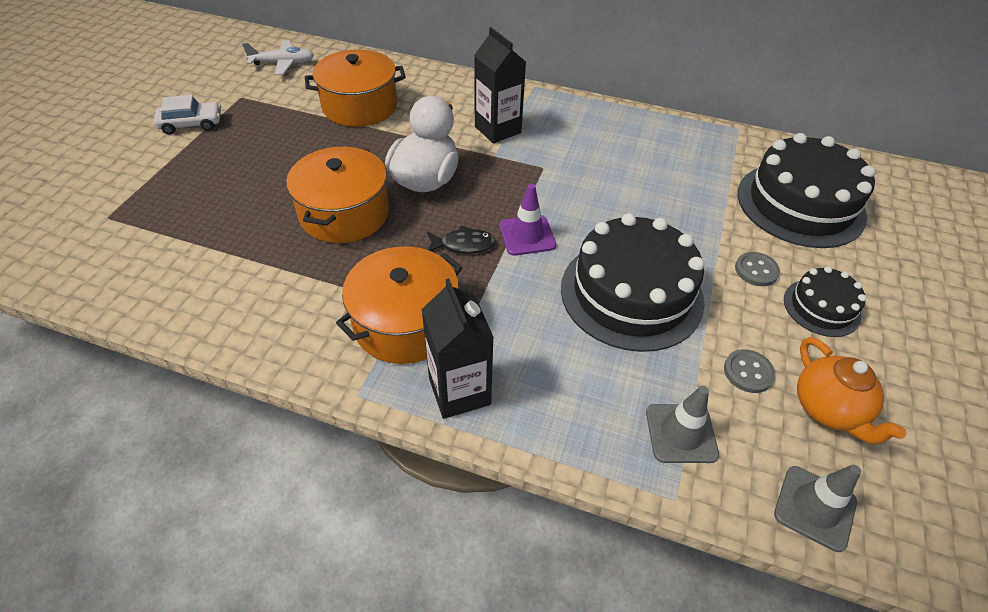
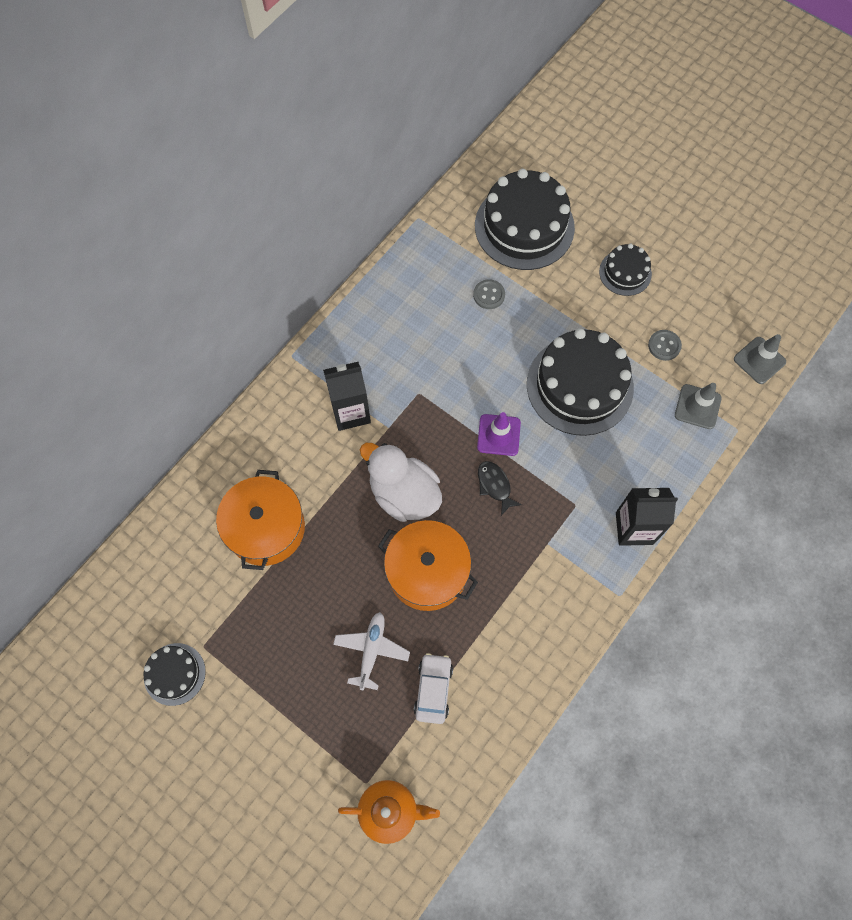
camera: 70 degrees left, 20 degrees up
(191, 124) = (237, 701): white car -> white car (433, 689)
(214, 89) = (174, 674): none -> black cake
(283, 63) = (149, 594): white plane -> white plane (371, 650)
(405, 323) = (564, 549): orange pot -> none
(463, 245) = (495, 486): black fish -> black fish turned 45 degrees counterclockwise
(756, 270) = (581, 294): grey button -> grey button (489, 295)
(828, 409) = (701, 316): orange teapot -> orange teapot (389, 811)

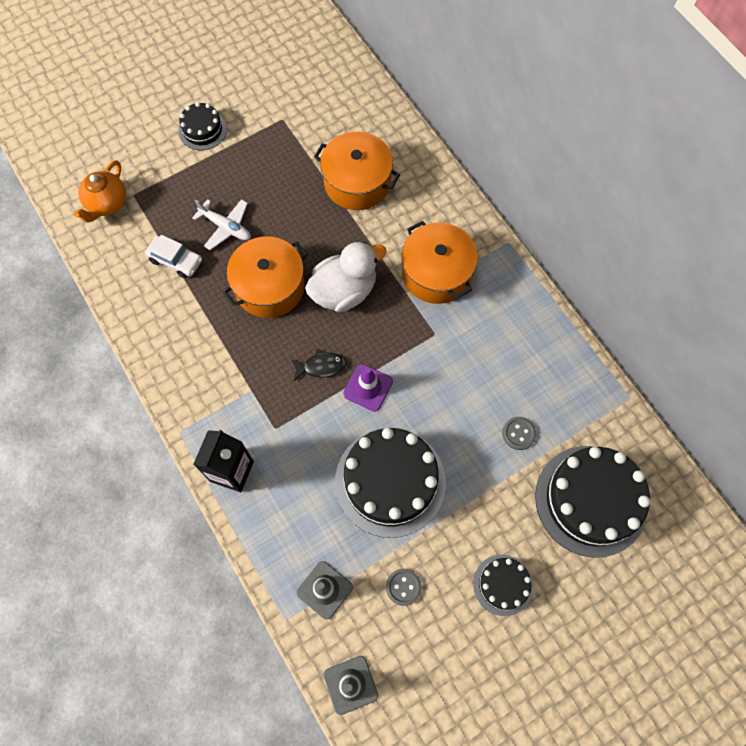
camera: 110 degrees right, 0 degrees up
(174, 674) = (270, 98): black cake -> black cake (202, 130)
(351, 412) = (436, 273): black carton -> orange pot

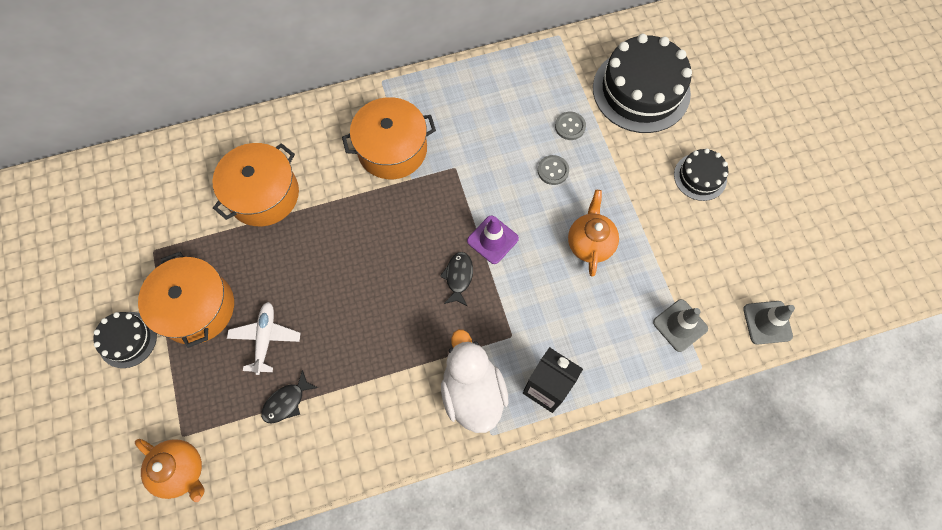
camera: 75 degrees left, 0 degrees up
(176, 260) = (286, 402): white car -> black fish
(226, 227) = (265, 338): white plane -> white plane turned 45 degrees counterclockwise
(269, 287) = (354, 308): orange pot -> orange pot (197, 308)
(344, 291) = (383, 236): white duck -> white duck (472, 392)
(390, 481) = (590, 243): black cake -> orange teapot
(403, 587) = (689, 256): grey button -> grey button (553, 170)

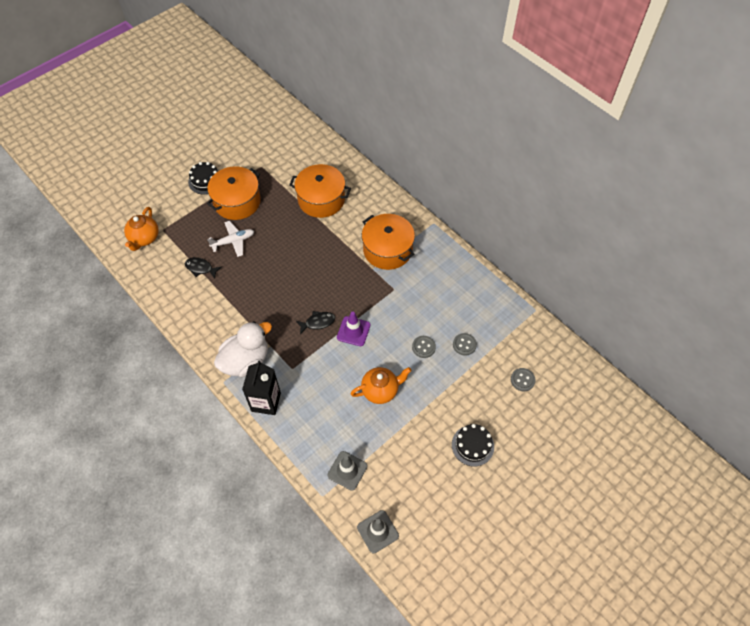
camera: 65 degrees right, 10 degrees down
(641, 90) = (522, 380): black cake -> grey button

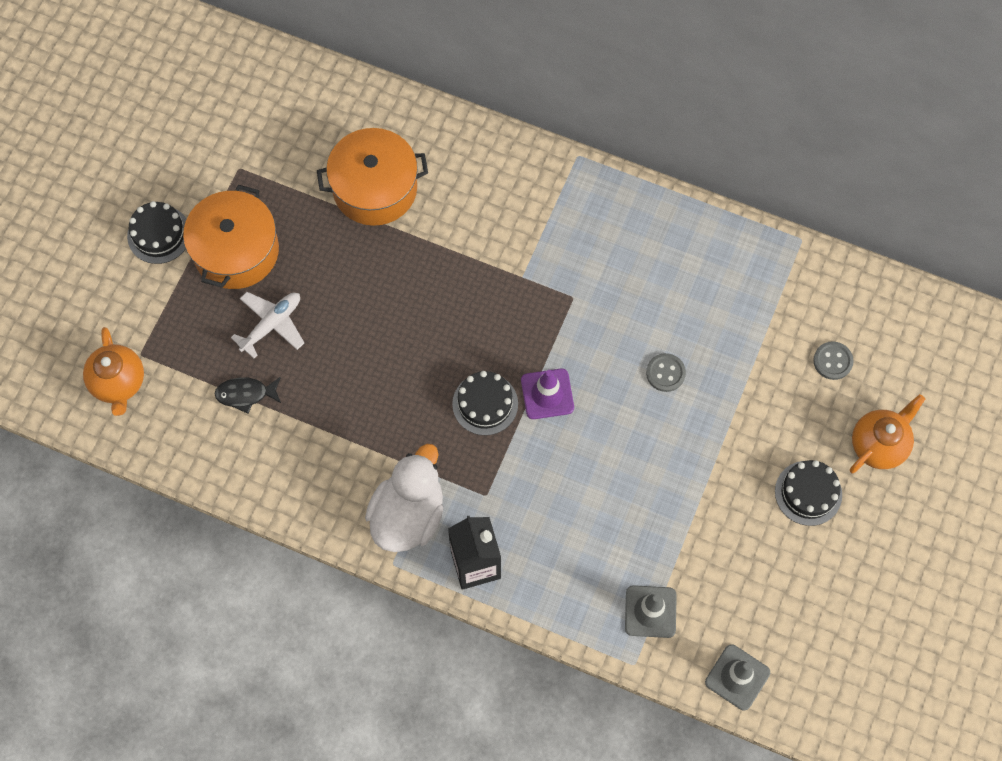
camera: 25 degrees left, 10 degrees up
(318, 322) = (485, 404): black fish -> black cake
(380, 390) = (636, 470): orange teapot -> orange teapot (879, 444)
(387, 250) = (529, 234): orange pot -> none
(464, 344) = (723, 342): grey button -> none

